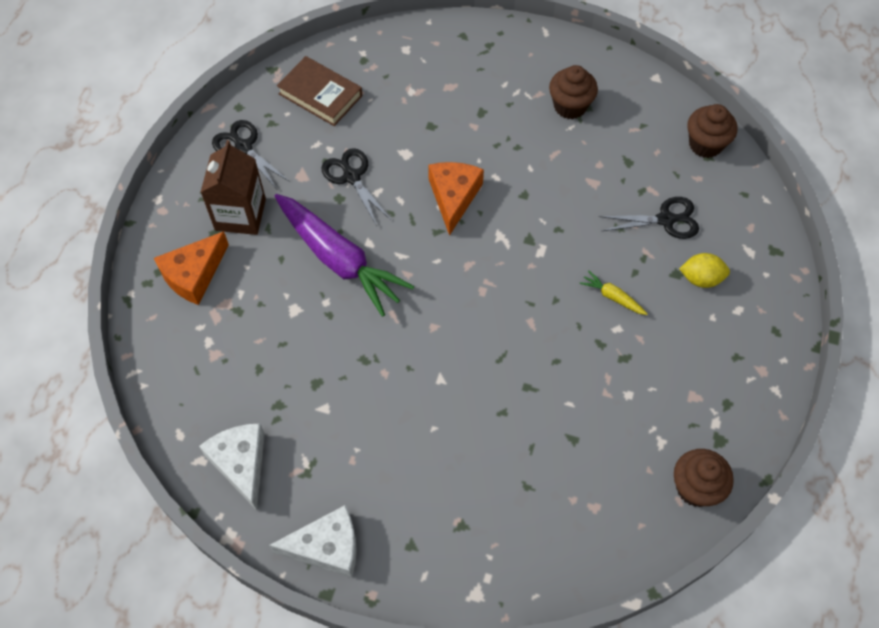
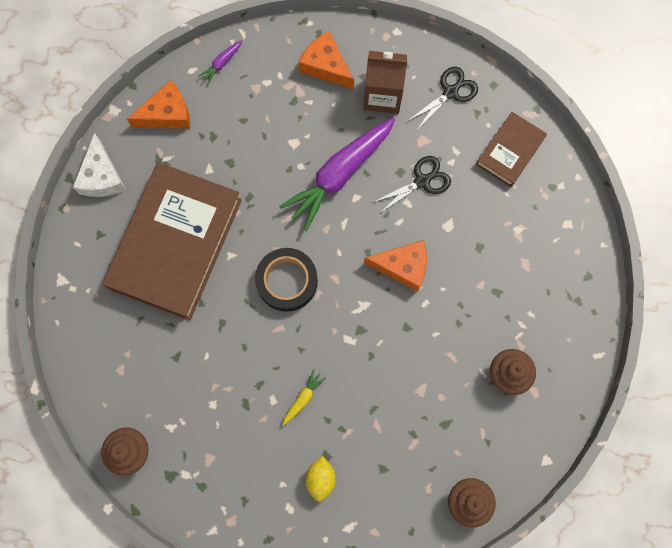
camera: 90 degrees right, 15 degrees up
(174, 396) = (222, 63): none -> purple carrot
(241, 463) = (167, 114): white cheese -> orange cheese
(424, 445) = (175, 243): none -> brown book
(473, 315) = (287, 281): none -> black tape
(666, 219) = (382, 453): black scissors -> none

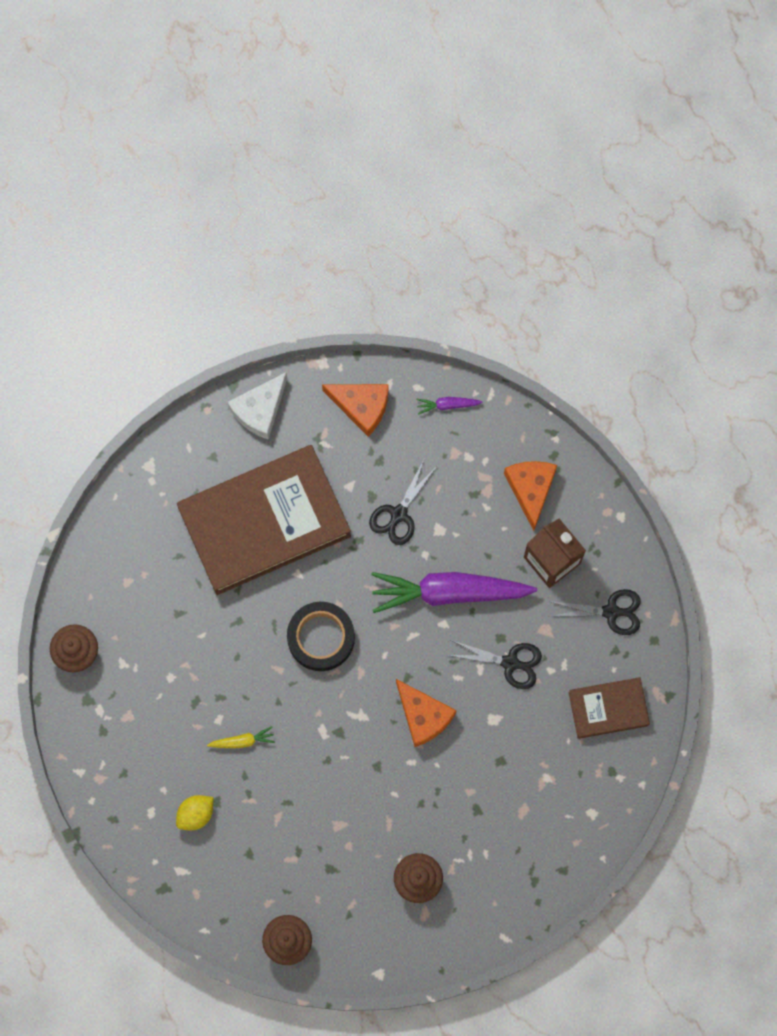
camera: 45 degrees right, 0 degrees up
(258, 157) = (398, 514): none -> black scissors

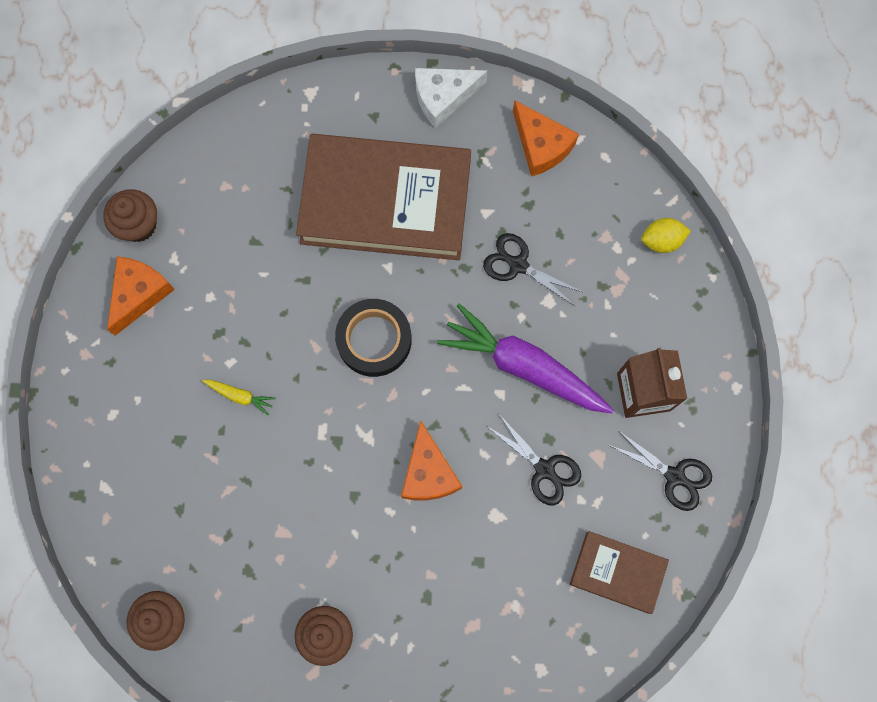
camera: 30 degrees right, 0 degrees up
(196, 814) = (153, 441): yellow lemon -> yellow lemon (661, 240)
(398, 514) = (517, 265): black scissors -> black scissors turned 60 degrees clockwise
(447, 405) = (625, 188): purple carrot -> none
(531, 489) = (661, 312): orange cheese -> orange cheese (139, 294)

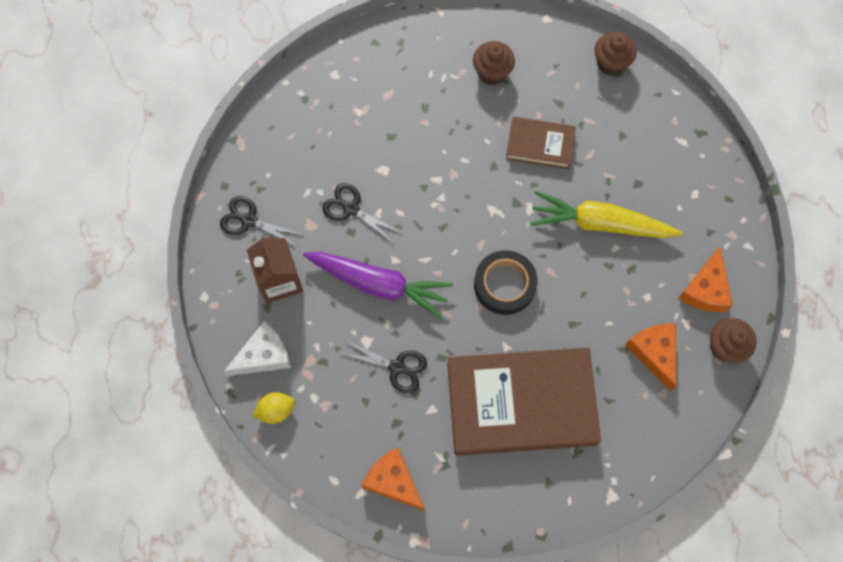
camera: 170 degrees right, 5 degrees down
(240, 396) = (600, 223): yellow carrot -> yellow carrot, size x2.46
(428, 472) = (440, 192): orange cheese -> orange cheese (654, 353)
(443, 97) = (490, 513): white cheese -> white cheese (264, 355)
(617, 572) = (286, 146): brown book -> brown book (540, 145)

